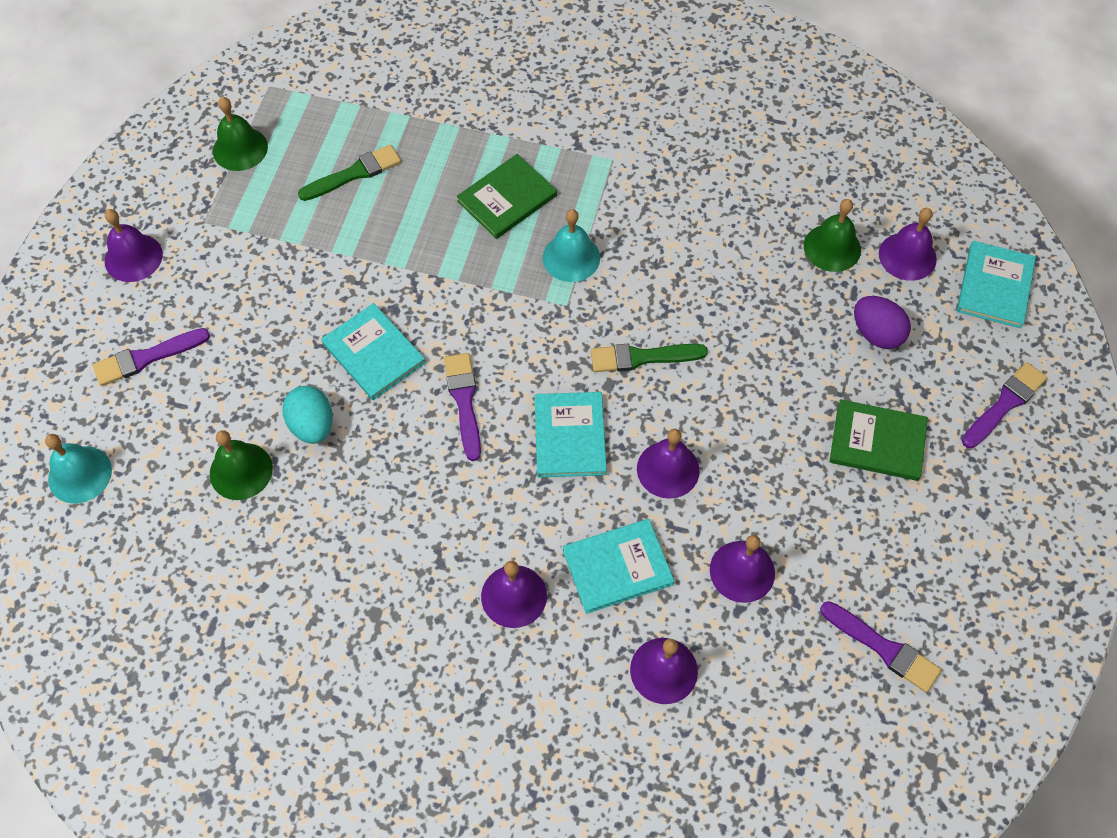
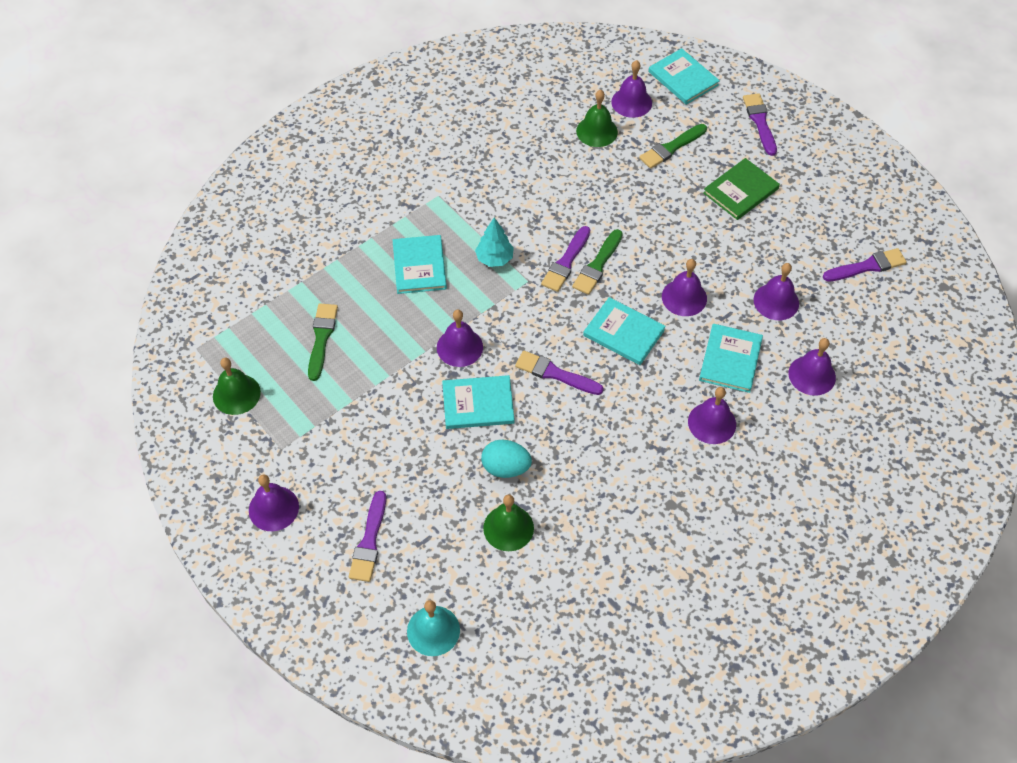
camera: 55 degrees left, 5 degrees down
(432, 295) = (459, 347): none -> purple bell
(507, 198) = (419, 266): green book -> turquoise book
(571, 257) = (494, 258): turquoise bell -> turquoise tree
(621, 325) = (566, 262): none -> purple brush
(876, 334) = (671, 148): purple egg -> green brush

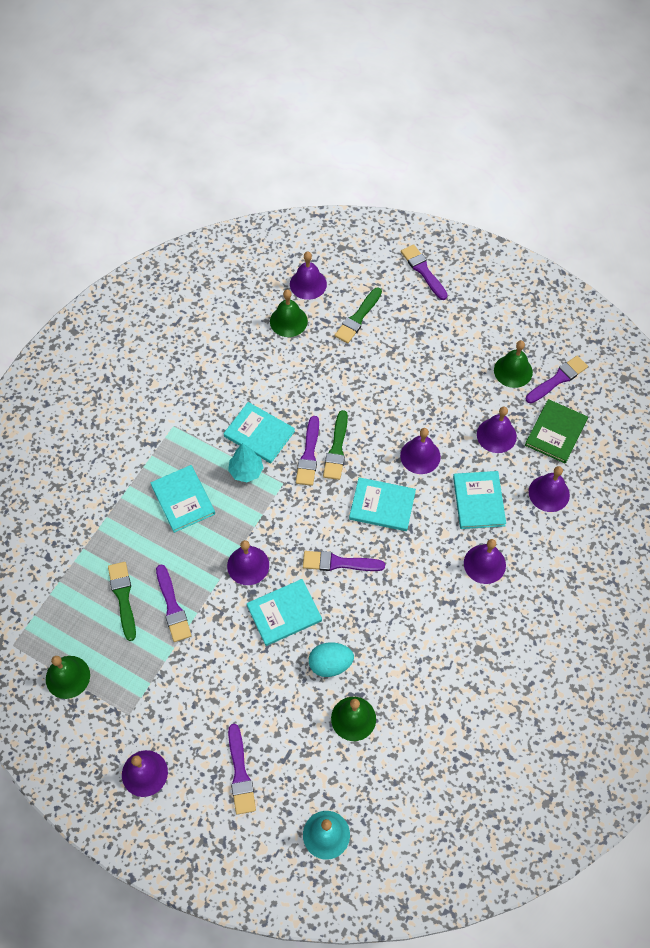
camera: 20 degrees left, 5 degrees up
(367, 362) = (172, 607): none -> purple brush
(683, 78) = (343, 248): turquoise book -> turquoise book (259, 434)
(741, 191) = (431, 341): green book -> green book (556, 432)
(820, 244) = (513, 371): none -> green bell

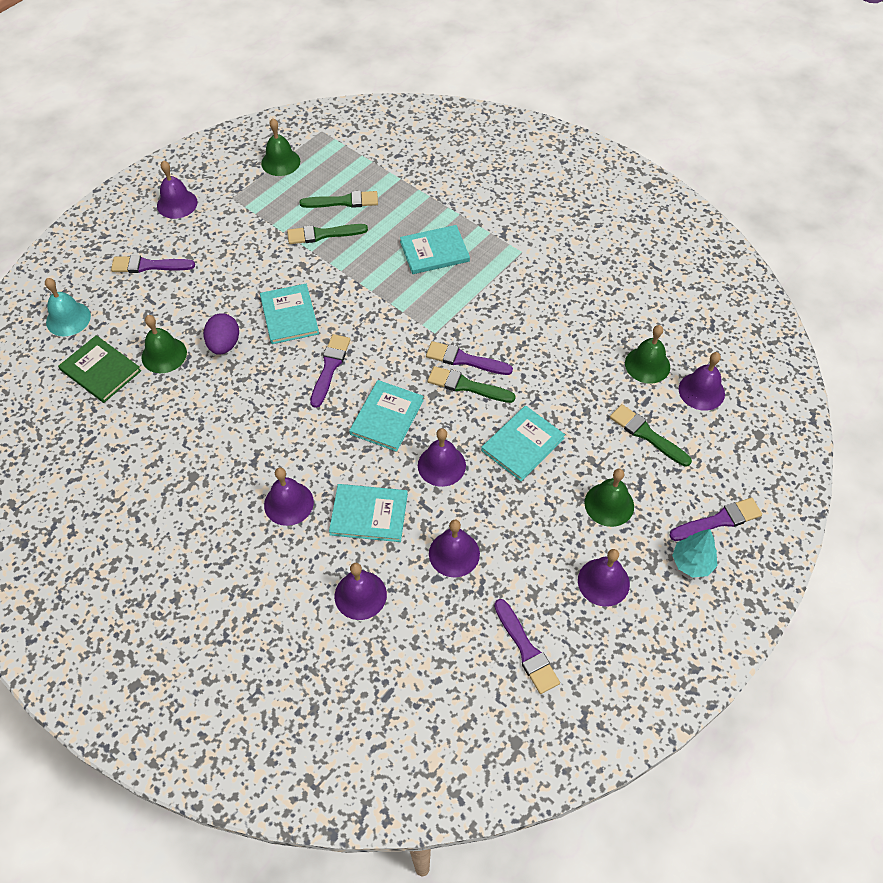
camera: 100 degrees right, 5 degrees down
(172, 607) = (323, 234): purple brush -> green brush
(246, 471) = (456, 304): turquoise tree -> turquoise tree (692, 563)
(248, 565) = (349, 293): purple bell -> purple bell (603, 582)
(259, 434) = (499, 320): turquoise book -> turquoise book (522, 444)
(330, 664) = (224, 344): turquoise egg -> purple egg
(513, 371) = (547, 595): green bell -> green bell (609, 504)
(556, 432) = (445, 626): green book -> green book (100, 370)

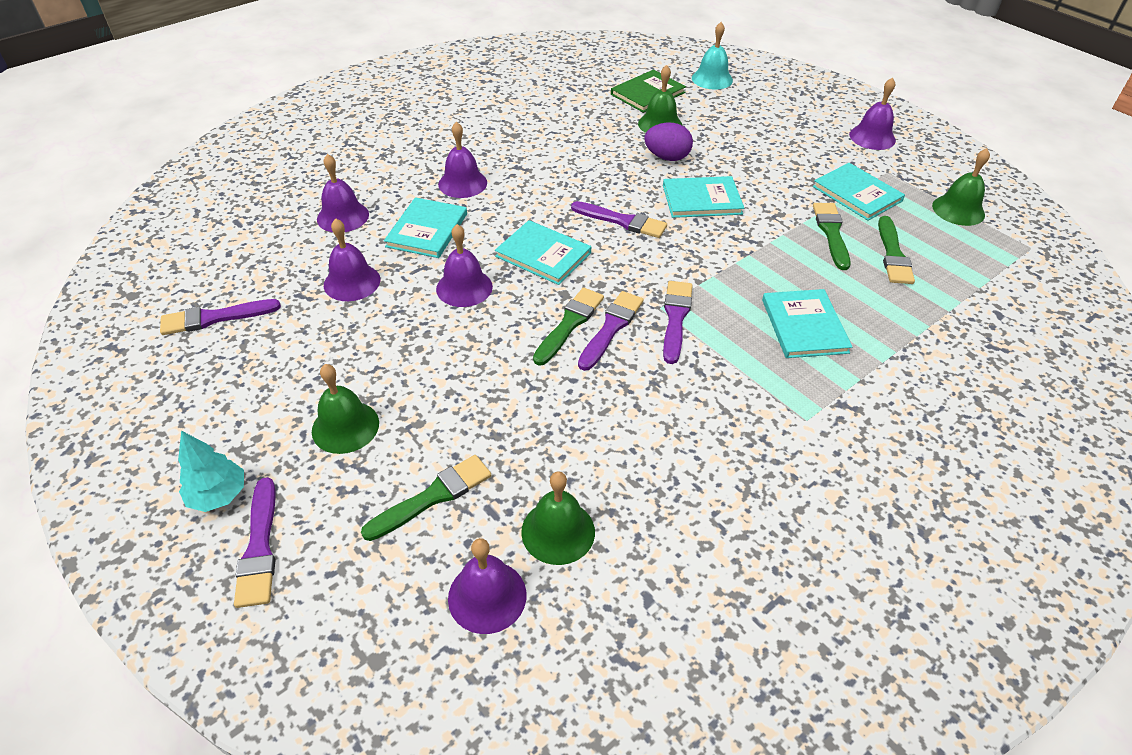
camera: 100 degrees right, 10 degrees down
(149, 265) = (779, 119): purple brush -> purple brush (675, 318)
(522, 444) = (466, 360): turquoise book -> turquoise book (857, 194)
(603, 582) = (248, 397): purple bell -> none

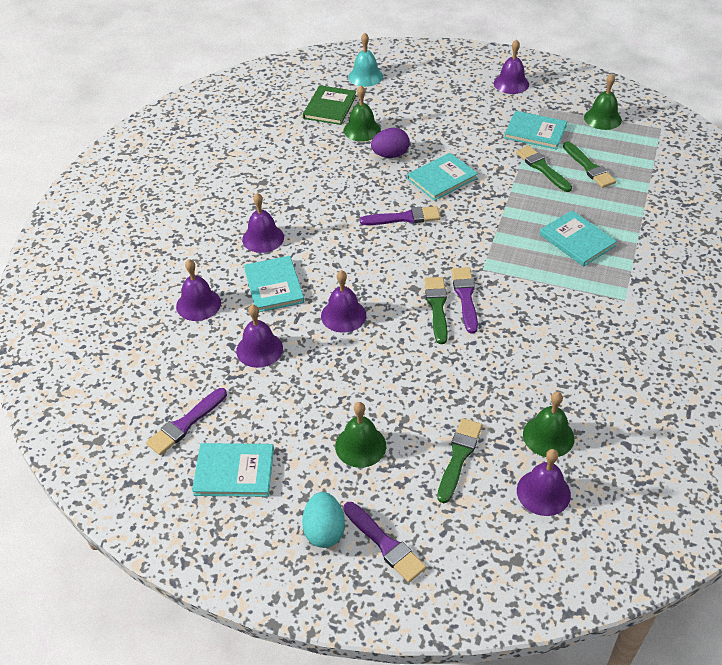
camera: 30 degrees left, 0 degrees up
(218, 495) = (324, 531): turquoise tree -> turquoise egg
(543, 254) = (374, 266): turquoise book -> turquoise book (234, 471)
(675, 318) = (498, 271): purple brush -> none

